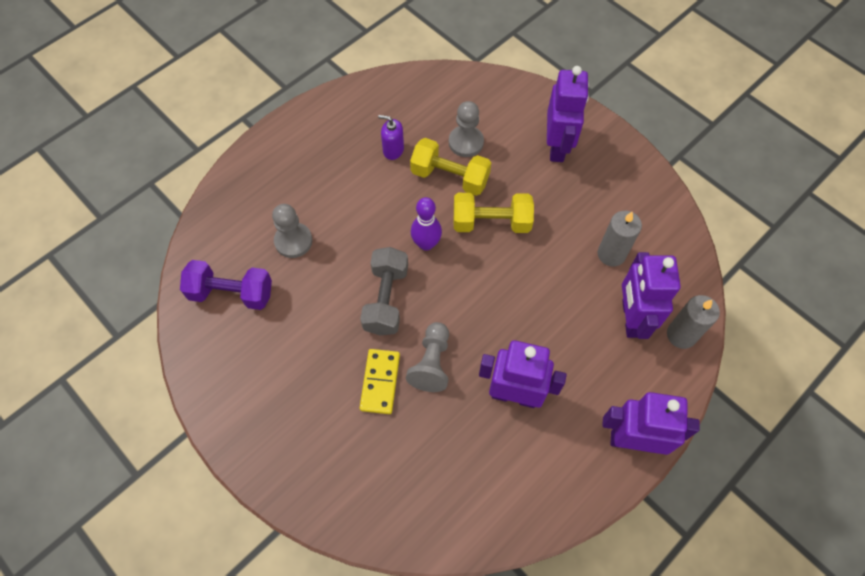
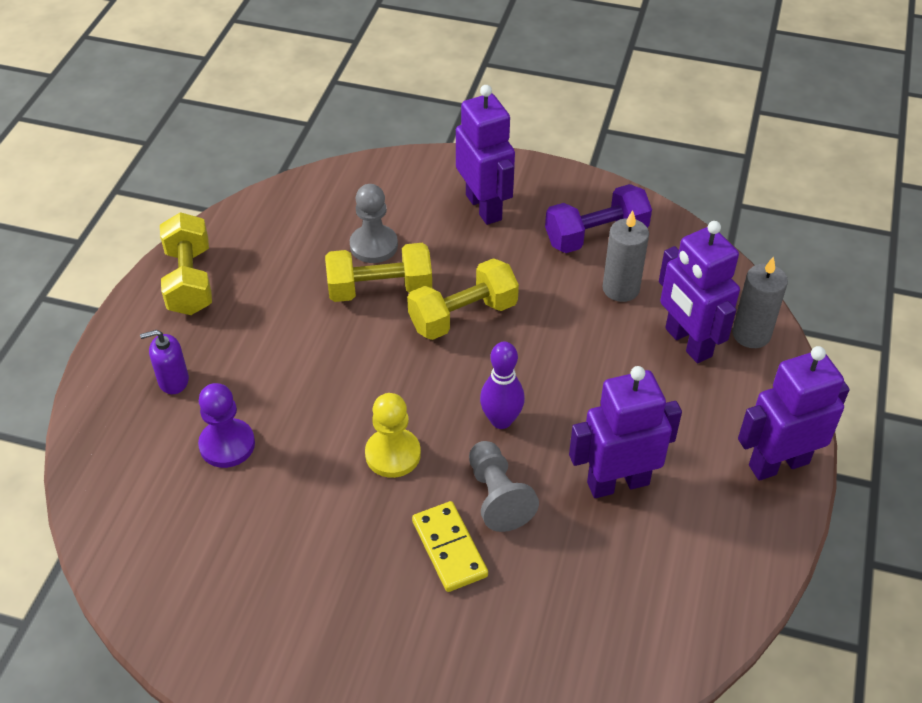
camera: 30 degrees left, 15 degrees down
(231, 293) = (182, 543): purple dumbbell -> purple dumbbell (596, 236)
(293, 241) = (227, 445): grey pawn -> purple pawn
(338, 115) = (190, 280): none -> yellow dumbbell
(386, 299) = (393, 454): grey dumbbell -> yellow pawn
(393, 150) = (289, 290): purple soap dispenser -> purple soap dispenser (173, 380)
(426, 244) = (401, 372): purple bowling pin -> purple bowling pin (501, 420)

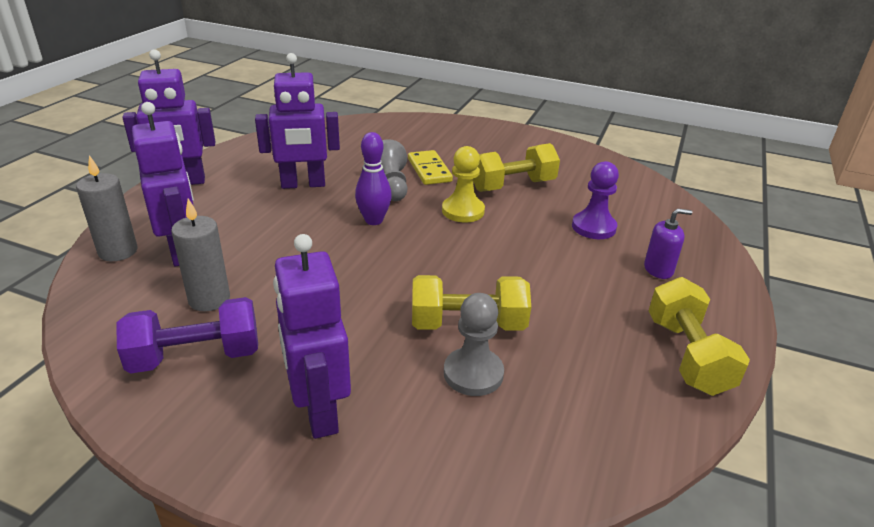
camera: 175 degrees left, 15 degrees down
(463, 316) = (384, 292): yellow dumbbell -> yellow dumbbell (513, 185)

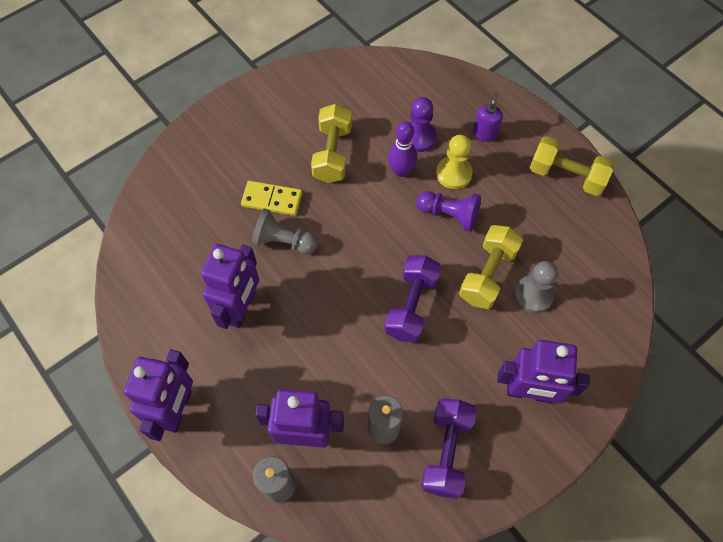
camera: 60 degrees left, 30 degrees up
(374, 220) = (332, 277): purple bowling pin -> purple bowling pin (401, 171)
(378, 278) = (411, 306): none -> purple dumbbell
(463, 211) = (351, 208): yellow pawn -> yellow pawn (453, 173)
(520, 273) = (449, 215): none -> purple pawn

